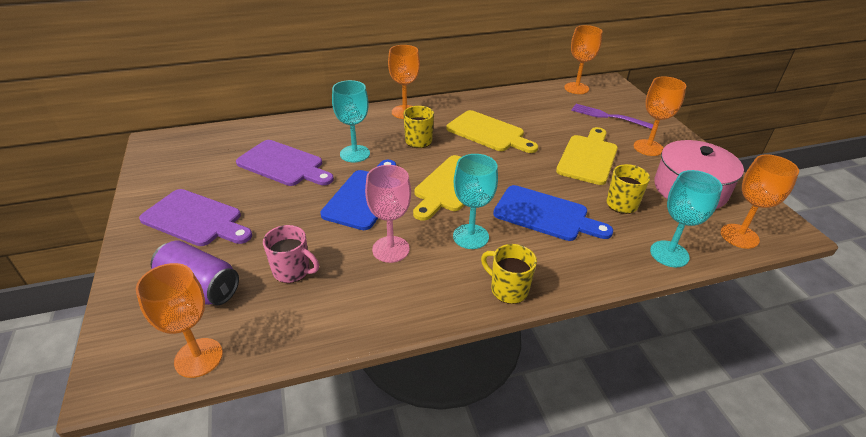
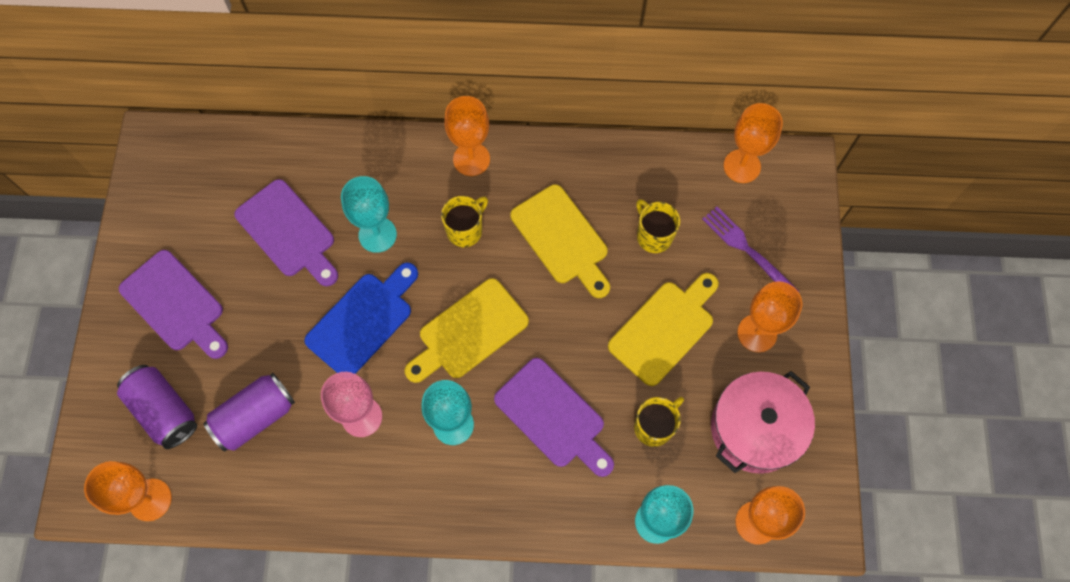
camera: 20 degrees right, 30 degrees up
(292, 271) = (255, 417): pink mug -> purple can
(508, 289) = (457, 513): yellow mug -> yellow mug (653, 236)
(545, 215) = (553, 416): blue cutting board -> purple cutting board

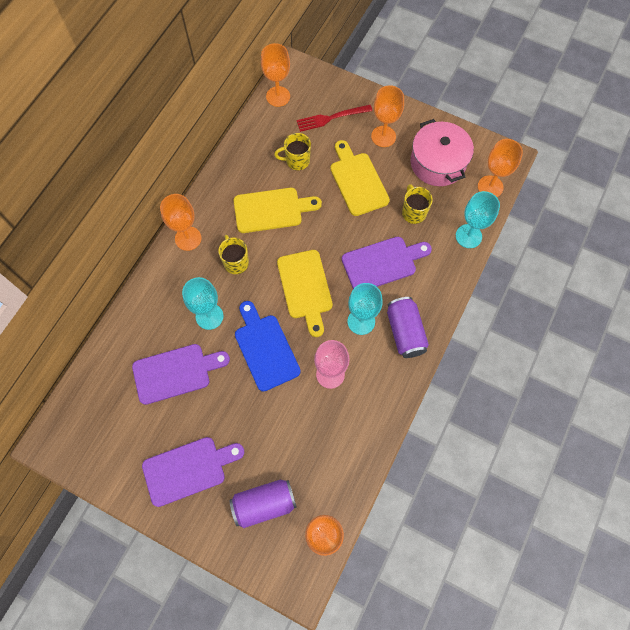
camera: 65 degrees left, 0 degrees up
(255, 417) = (298, 443): purple can -> purple can (405, 332)
(746, 249) = (330, 118): purple fork -> red fork

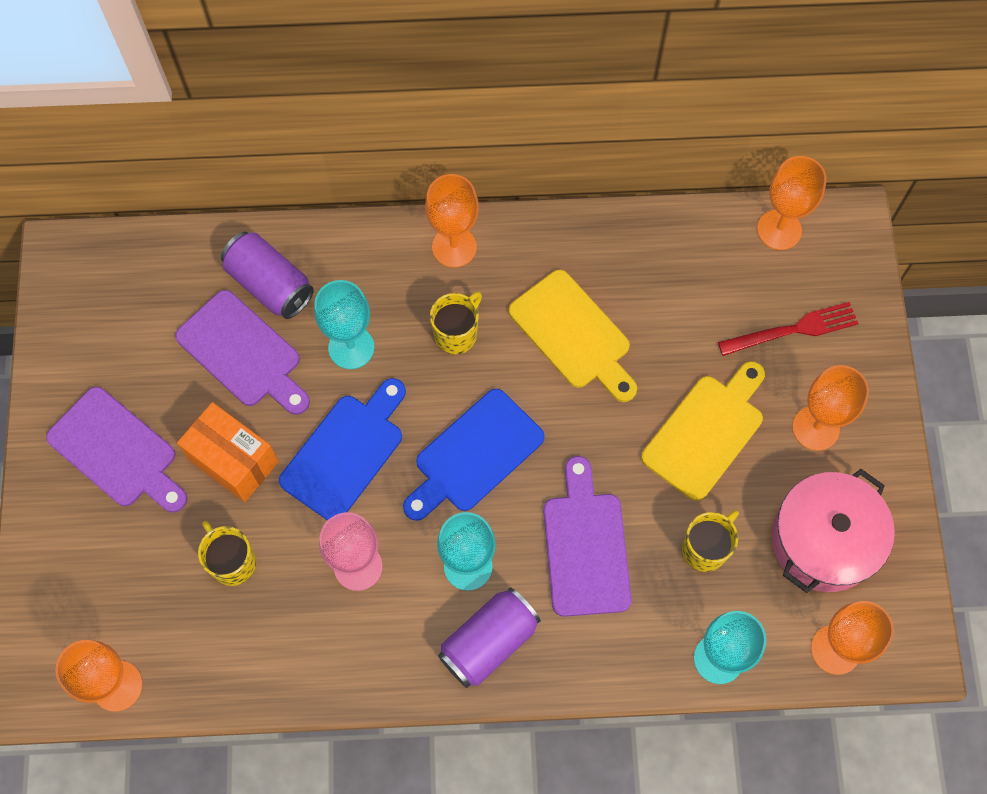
camera: 60 degrees right, 0 degrees up
(233, 408) = (233, 460): none -> orange box
(264, 504) = (120, 579): purple can -> purple can (270, 284)
(297, 161) = (682, 322): yellow mug -> yellow mug (232, 562)
(305, 288) = (474, 455): yellow cutting board -> blue cutting board
(330, 118) = (794, 329): red fork -> red fork turned 120 degrees clockwise
(382, 263) = (585, 546): purple cutting board -> purple cutting board turned 135 degrees counterclockwise

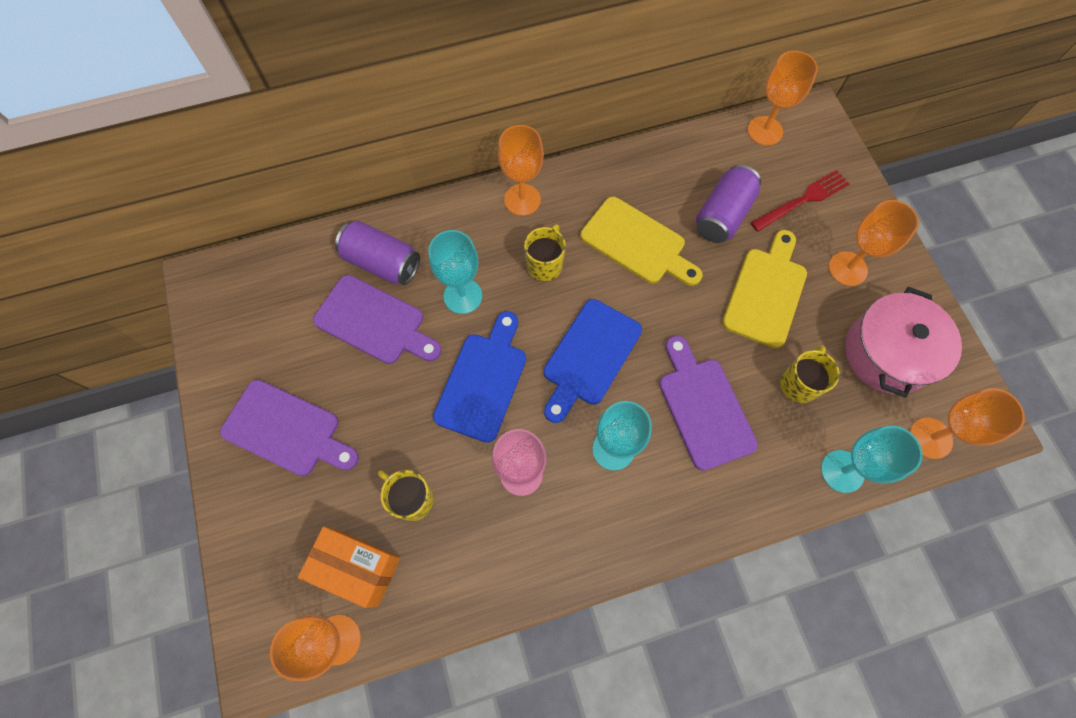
camera: 15 degrees left, 0 degrees up
(233, 460) = (390, 412): orange box -> orange box (358, 568)
(489, 642) = (651, 509): purple can -> purple can (723, 215)

